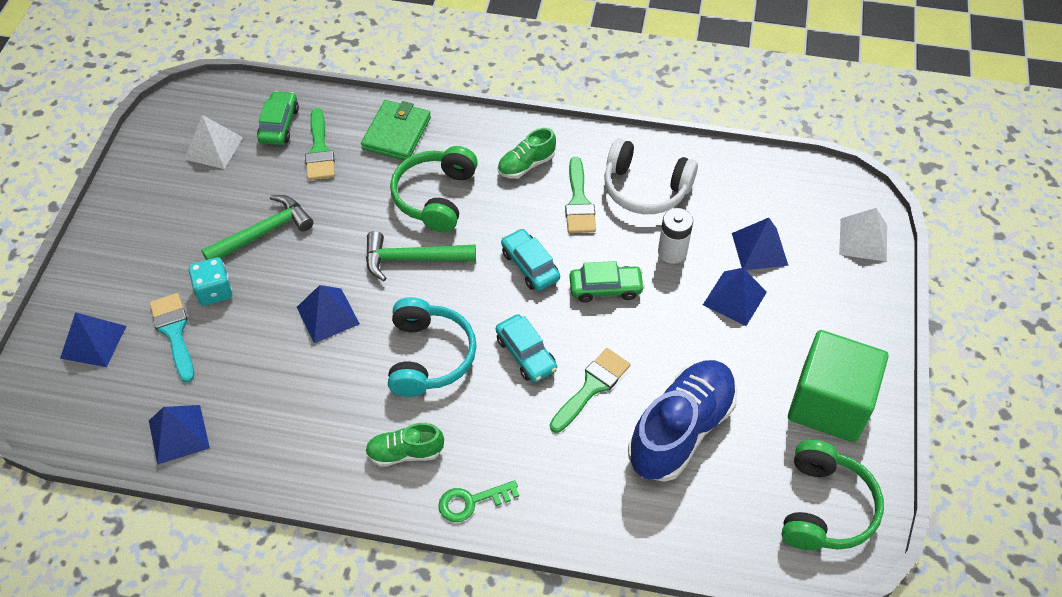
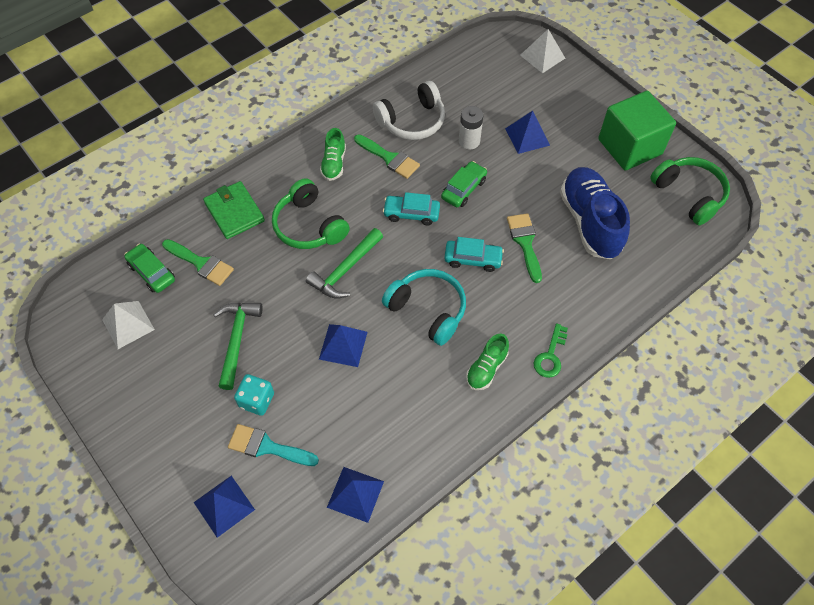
camera: 50 degrees left, 5 degrees up
(759, 249) = (505, 102): blue pyramid -> none

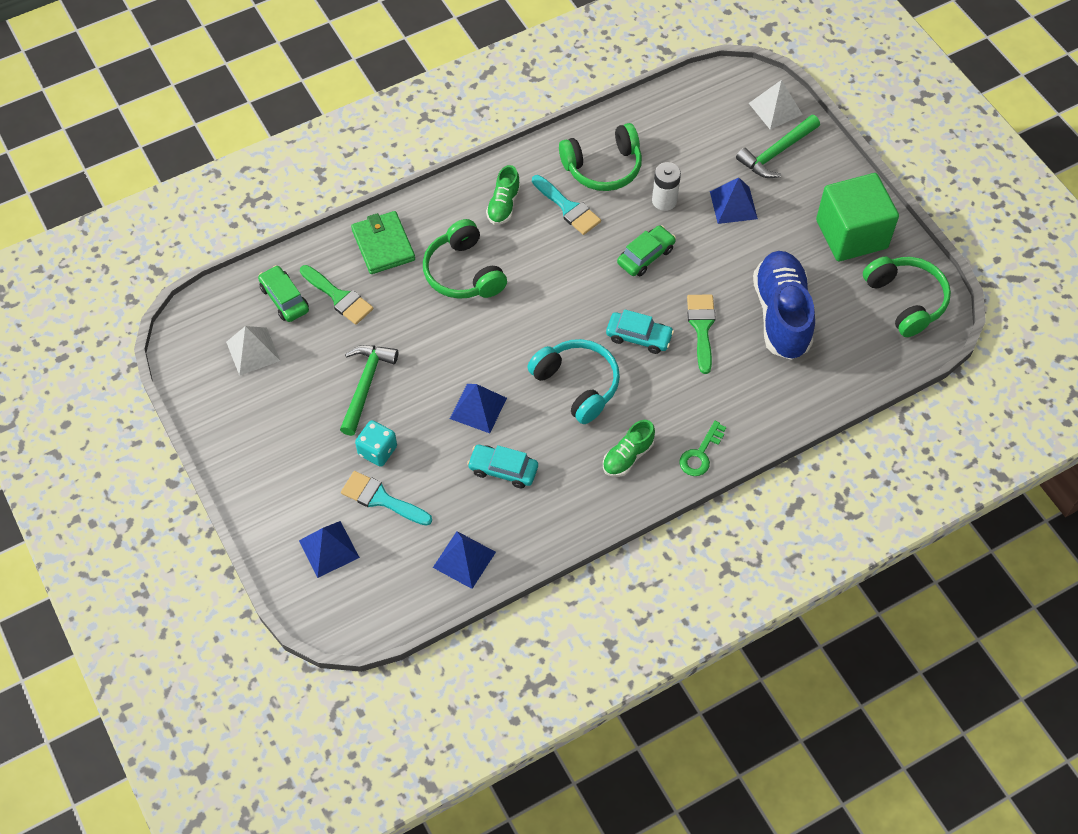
camera: 10 degrees right, 0 degrees up
(345, 270) = (495, 328): green hammer -> green hammer (776, 153)
(389, 158) = (568, 208): green brush -> turquoise brush
(411, 214) = (580, 276): turquoise car -> turquoise car (503, 470)
(412, 121) = (603, 167): white headphones -> green headphones

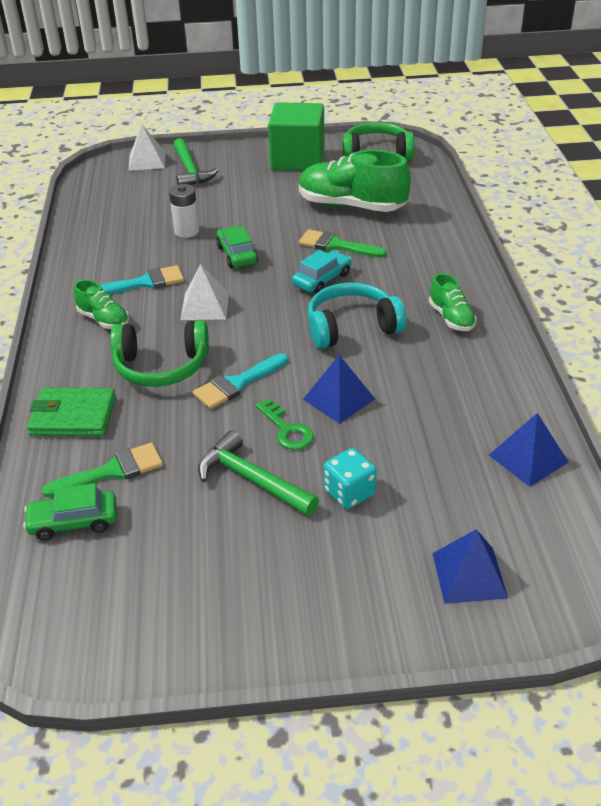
camera: 65 degrees left, 20 degrees down
(253, 351) = (127, 575): white pyramid -> white pyramid (205, 306)
(381, 499) = (418, 507): turquoise brush -> turquoise brush (237, 384)
(503, 470) = (426, 401): turquoise car -> none
(603, 167) = (119, 253): green headphones -> none
(700, 454) = (469, 278): green key -> green key (287, 429)
(733, 205) = (223, 201): blue pyramid -> none
(781, 315) = (351, 206): blue shoe -> green shoe

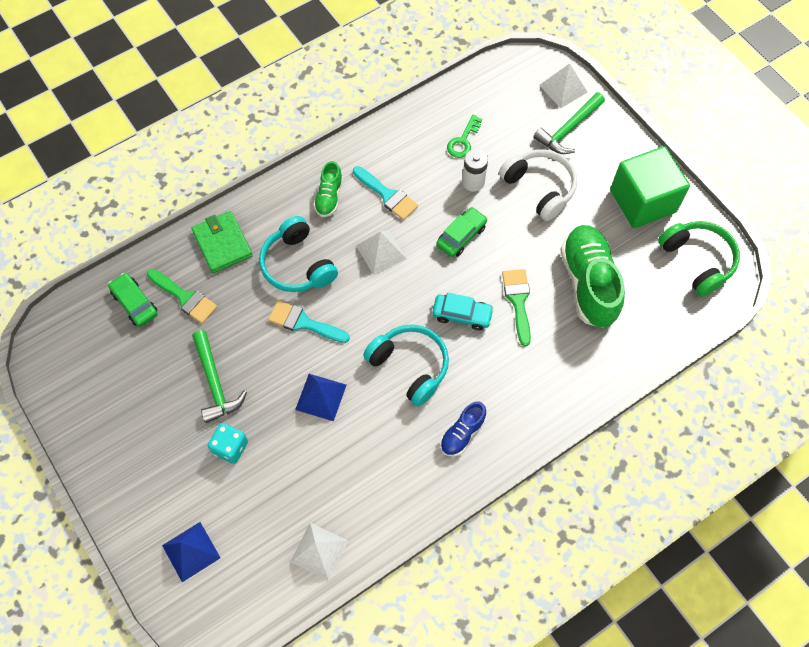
camera: 60 degrees right, 25 degrees up
(161, 366) = (297, 265): green headphones -> turquoise headphones
(232, 201) = (539, 188): none -> white headphones
(252, 480) = (215, 382): green hammer -> green hammer turned 150 degrees clockwise
(287, 429) = (272, 379): green key -> green key (463, 141)
(451, 318) = (462, 433): green shoe -> blue shoe
(528, 458) = (319, 551): blue pyramid -> white pyramid

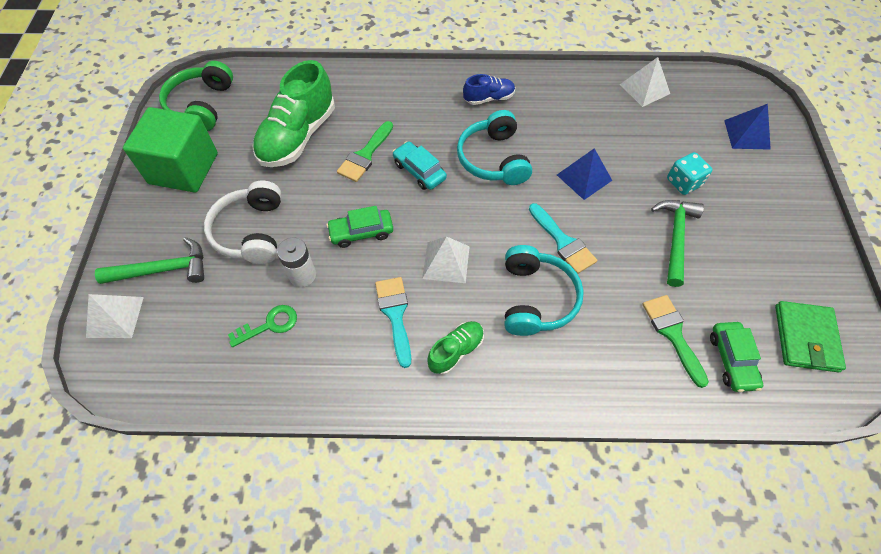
camera: 145 degrees left, 5 degrees down
(222, 243) = (604, 370): green wallet -> green wallet (806, 338)

